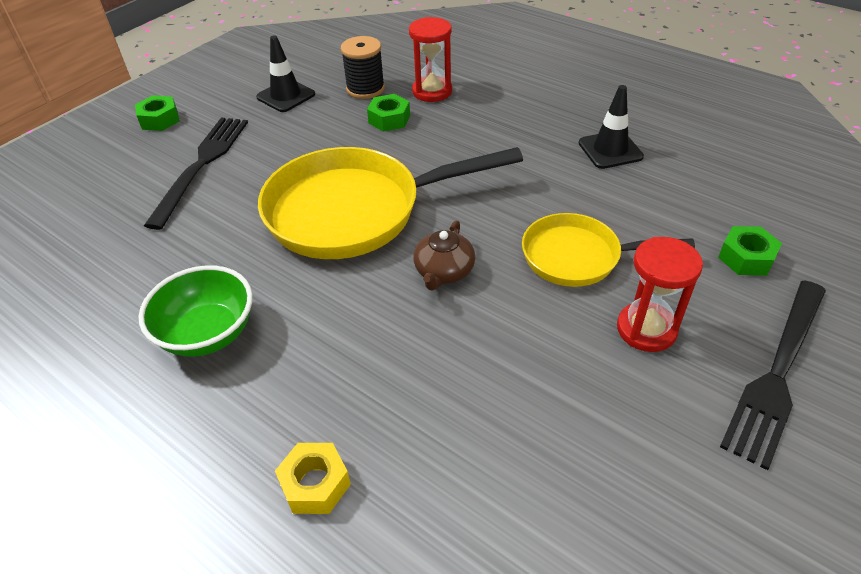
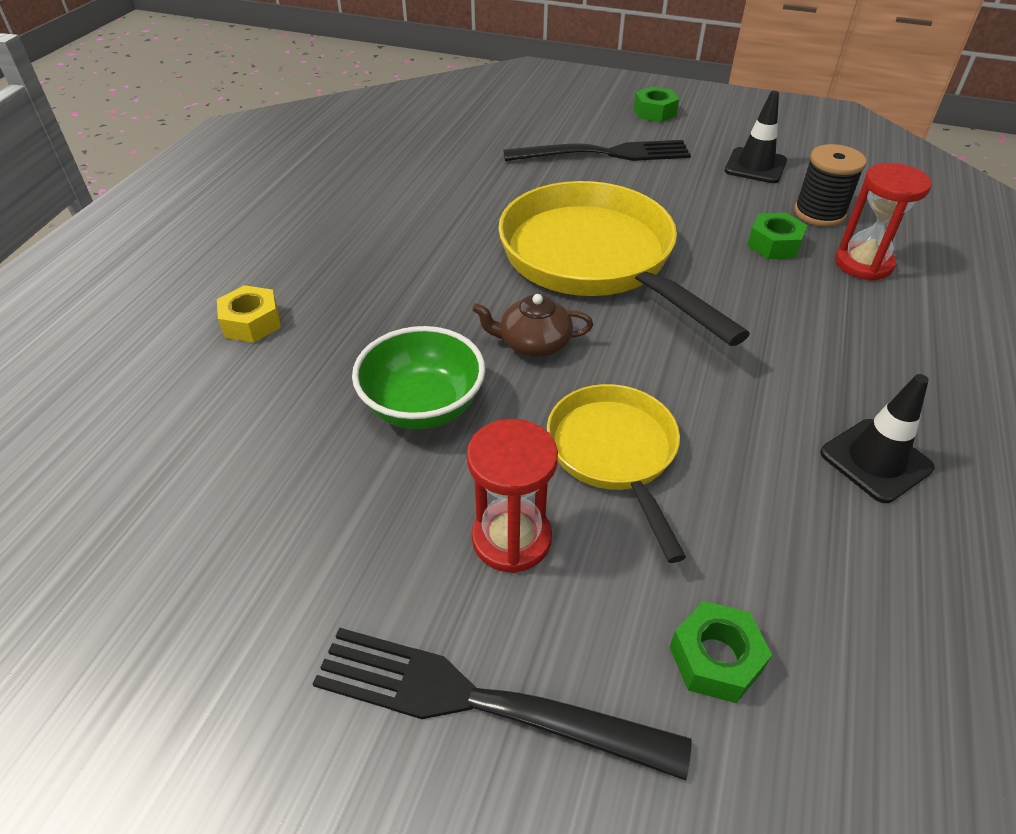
camera: 70 degrees right, 0 degrees up
(208, 333) = (394, 222): green bowl -> green bowl (423, 406)

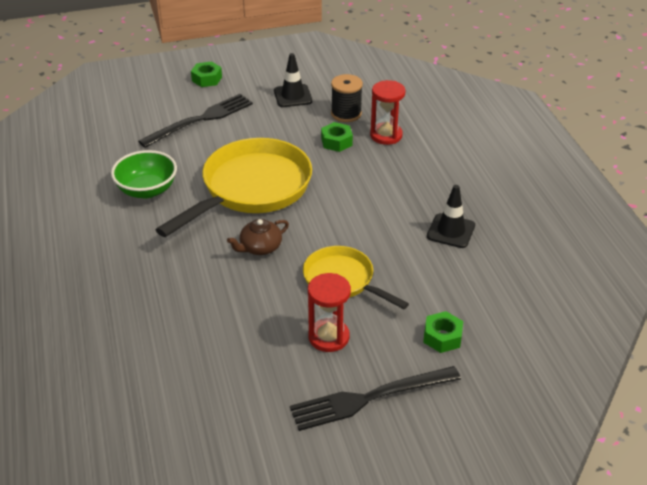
camera: 35 degrees left, 5 degrees down
(251, 322) = (93, 307): yellow nut -> none
(423, 406) = (234, 303): green bowl -> green bowl (147, 190)
(594, 260) = (251, 189): yellow pan -> yellow pan turned 105 degrees clockwise

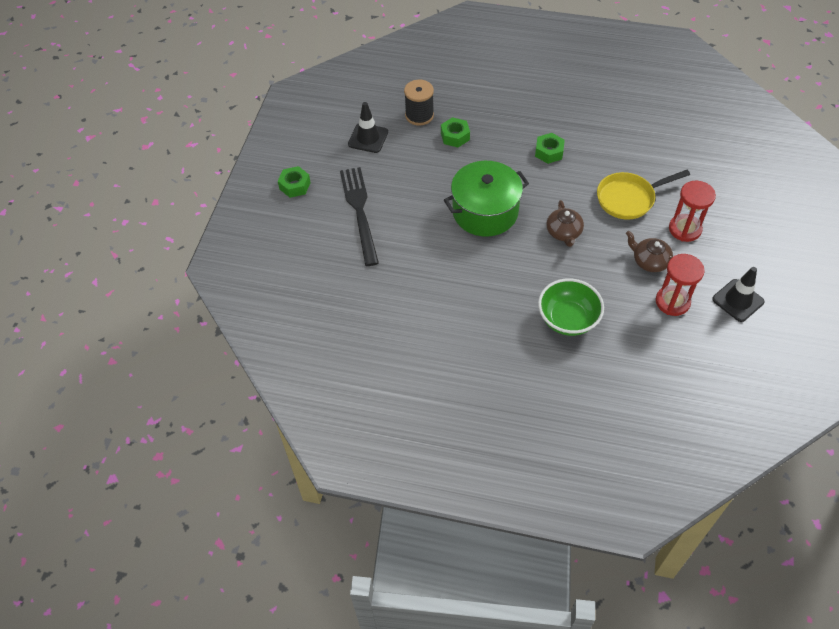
camera: 60 degrees left, 15 degrees up
(147, 190) = (442, 281): green bowl -> green bowl (567, 319)
(251, 189) = (485, 212): yellow pan -> green pot
(261, 321) = (649, 261): none -> brown teapot
(369, 398) = (753, 230): black fork -> none
(386, 135) = (466, 104): red hourglass -> red hourglass (672, 302)
(442, 337) = (713, 170): green nut -> green nut (549, 152)
(451, 231) = (606, 118): black traffic cone -> black traffic cone (738, 300)

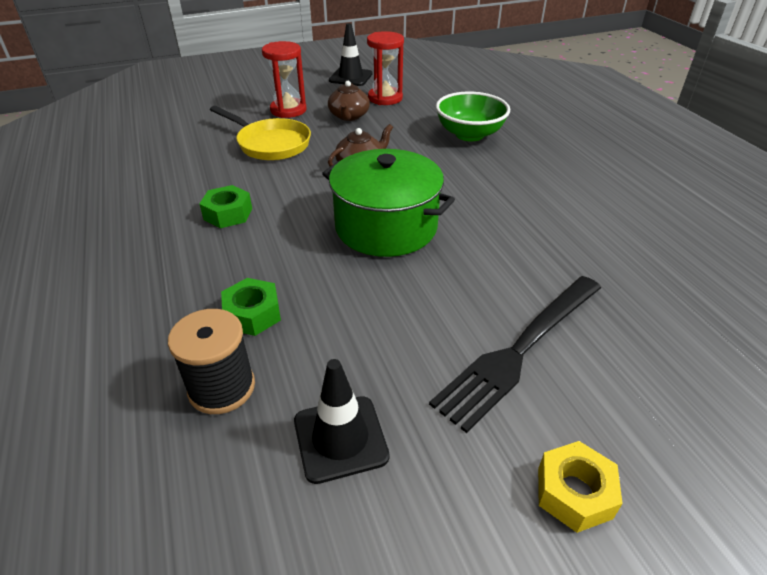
camera: 125 degrees left, 15 degrees down
(295, 185) = (574, 493): green nut -> yellow nut

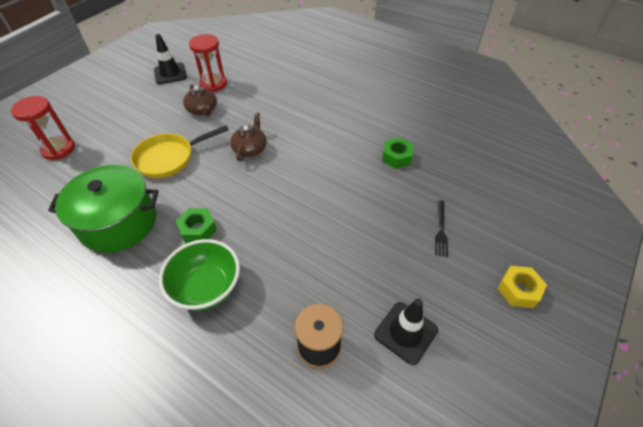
camera: 35 degrees left, 10 degrees up
(253, 314) = (289, 291): green nut -> green nut (396, 157)
(270, 144) = (169, 158): yellow pan -> yellow pan turned 150 degrees clockwise
(288, 110) = (152, 122): red hourglass -> red hourglass (58, 149)
(386, 227) = (308, 188): green pot -> green pot (118, 222)
(469, 134) = (295, 94): green bowl -> green bowl (206, 287)
(519, 350) = (441, 230): black fork -> black fork, size x0.47

